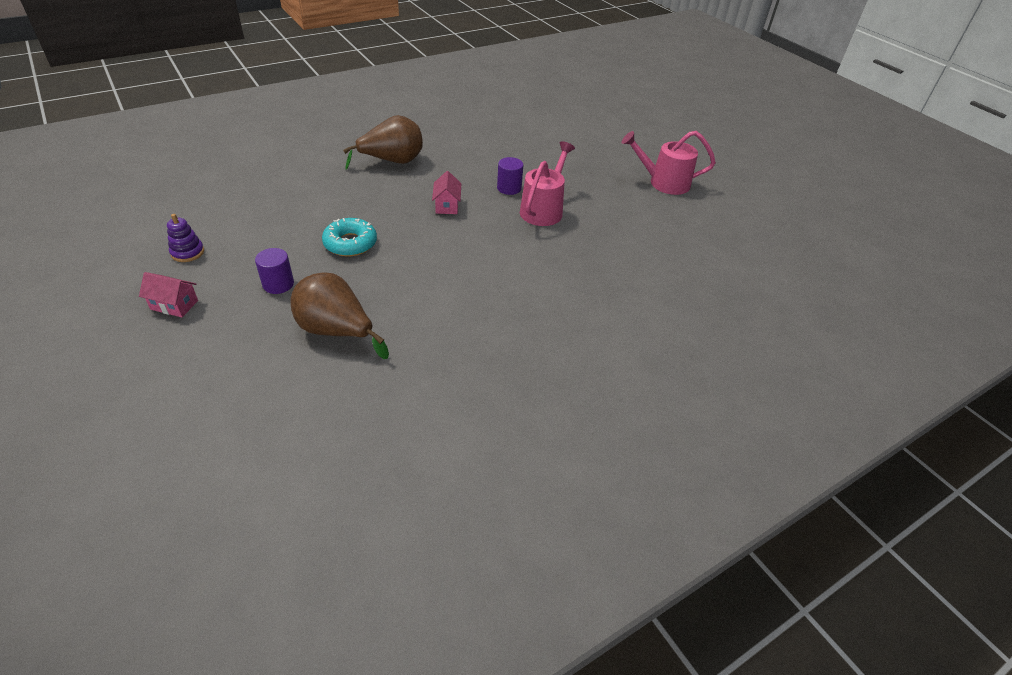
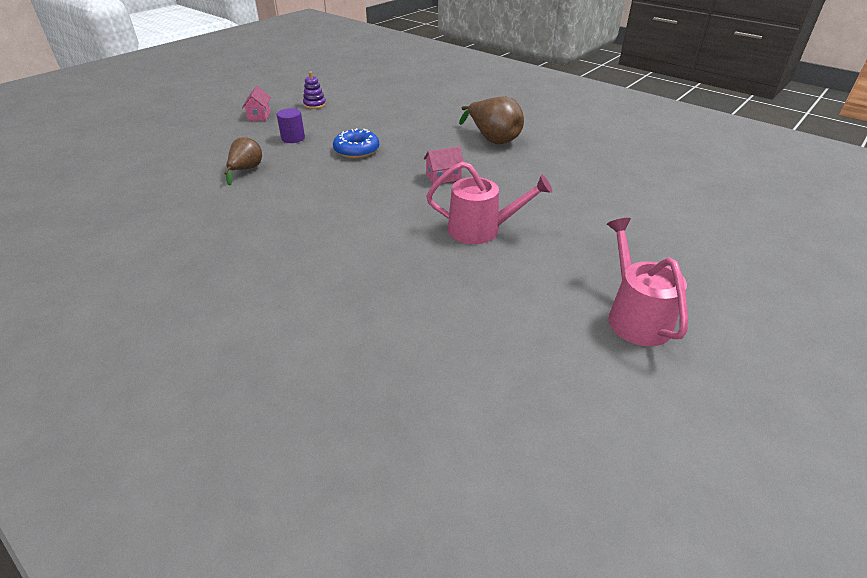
camera: 75 degrees right, 5 degrees down
(336, 331) = (246, 170): brown pear -> brown pear, size x0.63
(350, 243) = (356, 150): turquoise donut -> blue donut
(509, 188) = (504, 202): purple cylinder -> none

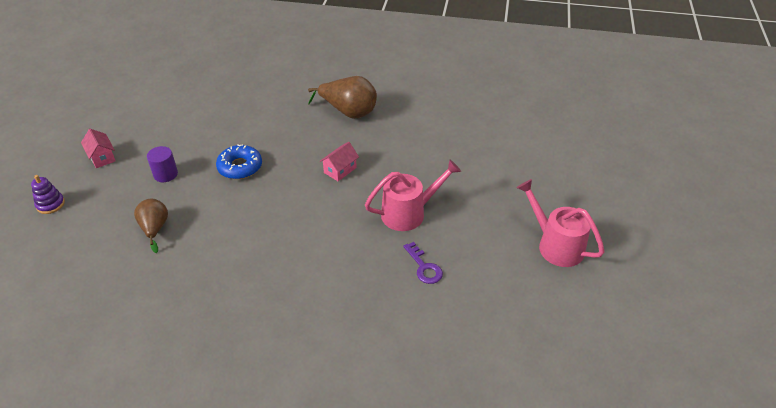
camera: 30 degrees left, 5 degrees up
(315, 105) = (148, 123): purple stacking toy -> purple stacking toy (50, 204)
(455, 280) = (424, 267): none -> purple key

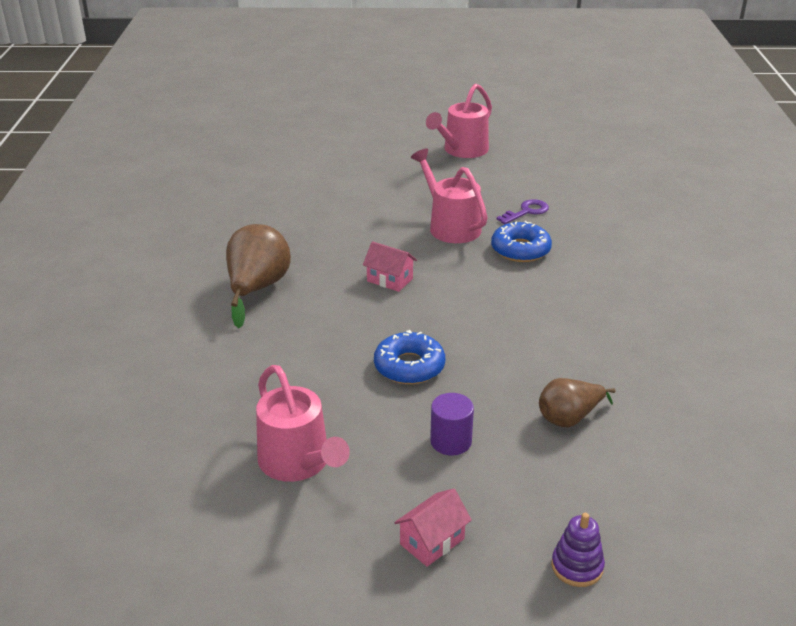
camera: 100 degrees left, 10 degrees down
(183, 119) = (298, 462): none -> pink watering can
(361, 249) = (520, 250): none -> blue donut

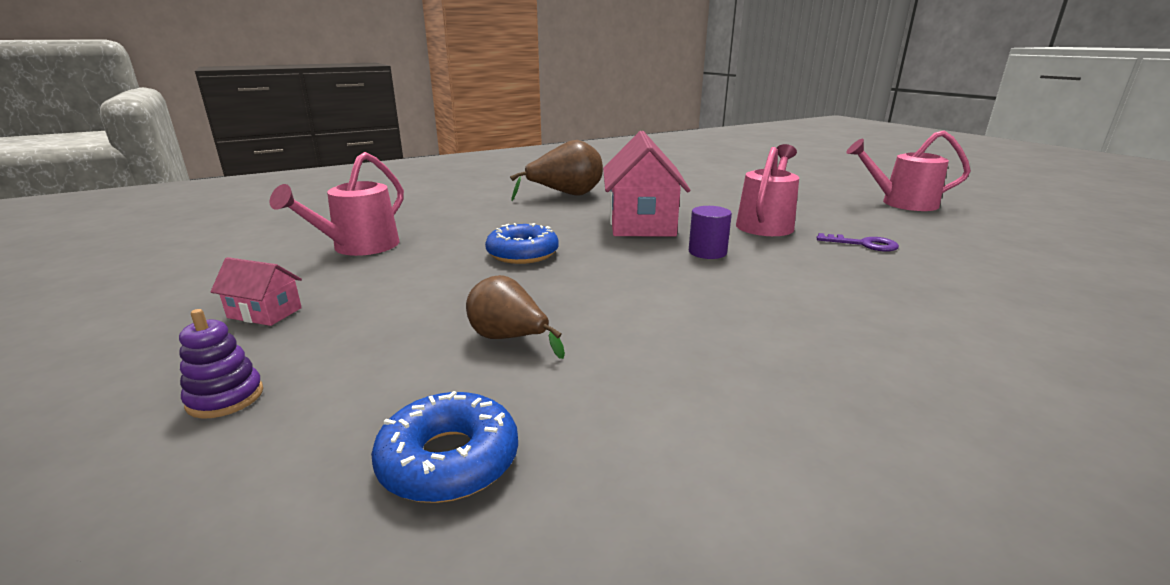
camera: 60 degrees right, 10 degrees down
(390, 280) = (641, 223): pink house -> pink house, size x2.17
(451, 441) = (422, 290): purple cylinder -> purple cylinder (707, 252)
(520, 250) = (788, 255): blue donut -> blue donut (449, 460)

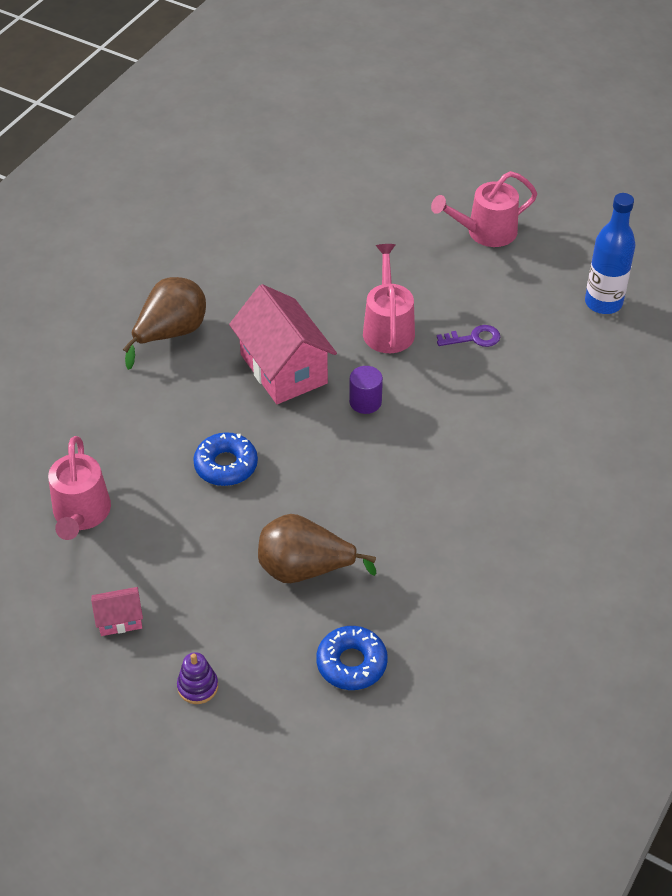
camera: 30 degrees left, 25 degrees up
(509, 339) = (305, 569): brown pear -> brown pear, size x1.58
(1051, 255) = (603, 303): none -> blue bottle

